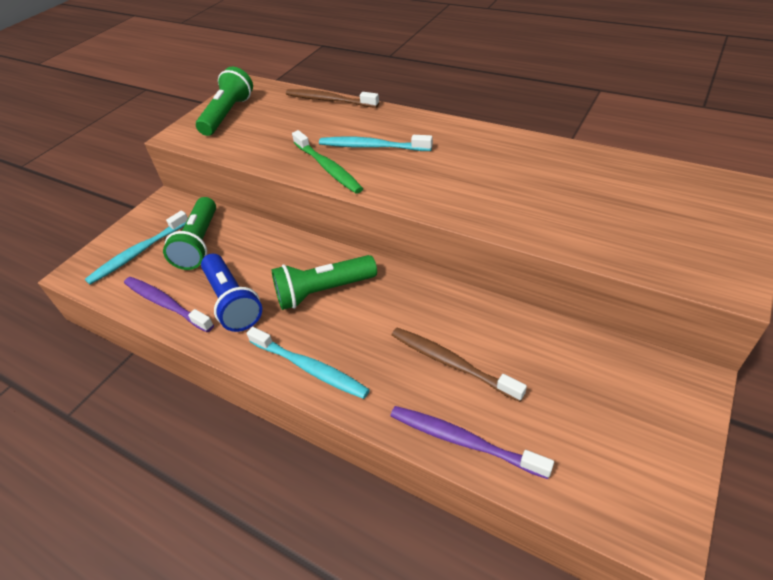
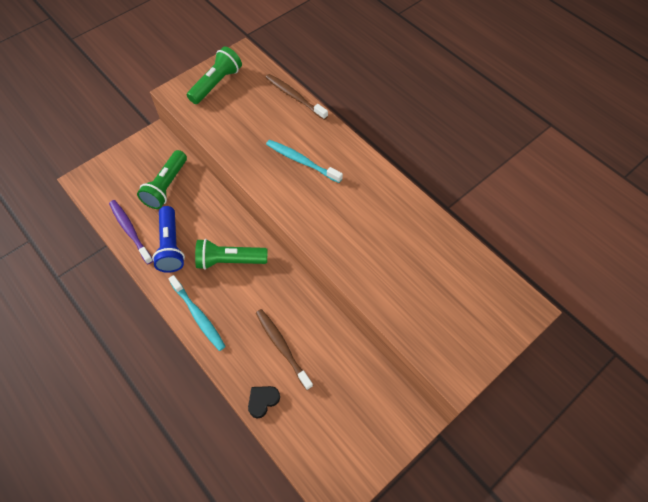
camera: 15 degrees right, 15 degrees up
(138, 253) = (125, 179): turquoise toothbrush -> none
(328, 168) = (262, 170): green toothbrush -> none
(464, 441) = (263, 401): purple toothbrush -> black heart

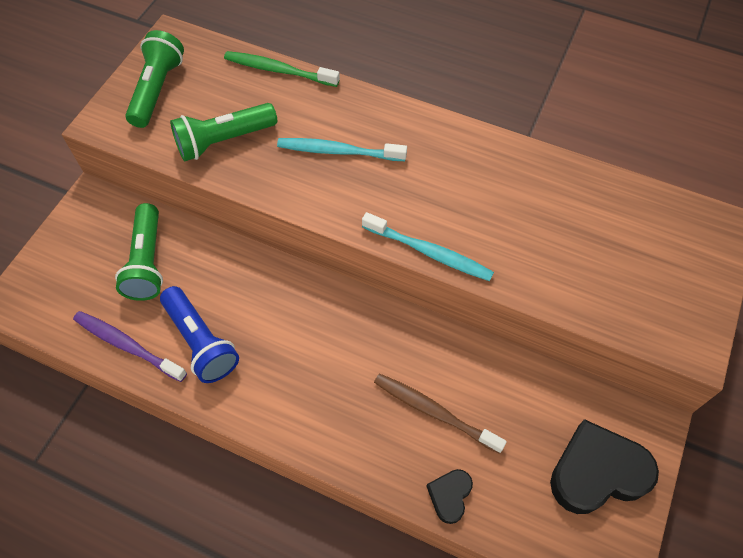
camera: 25 degrees left, 0 degrees up
(198, 315) = (295, 421): turquoise toothbrush -> turquoise toothbrush (429, 252)
(229, 260) = (296, 327): green flashlight -> green flashlight (223, 141)
(295, 97) = (279, 70): brown toothbrush -> green toothbrush
(362, 430) = (597, 472): none -> black heart

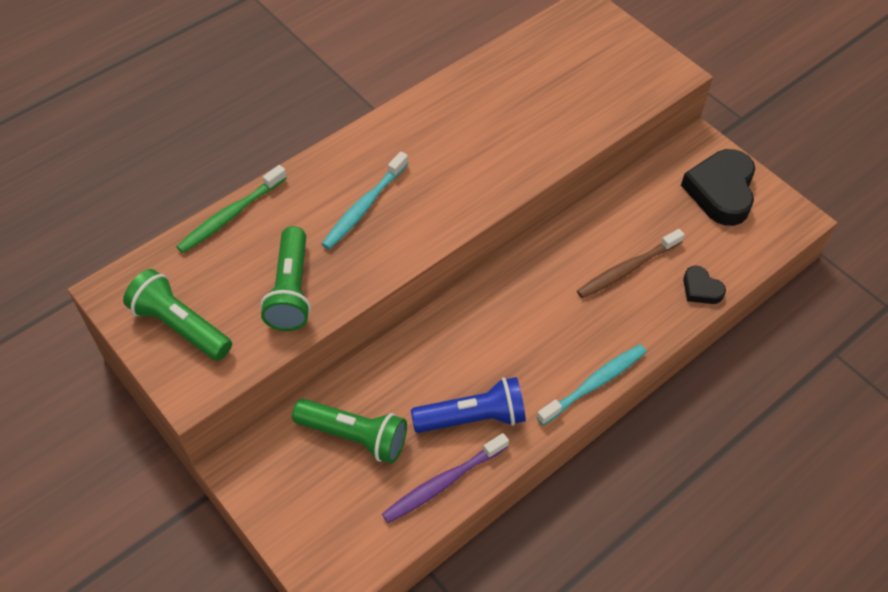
camera: 65 degrees left, 5 degrees down
(429, 252) = (510, 187): turquoise toothbrush -> turquoise toothbrush (594, 384)

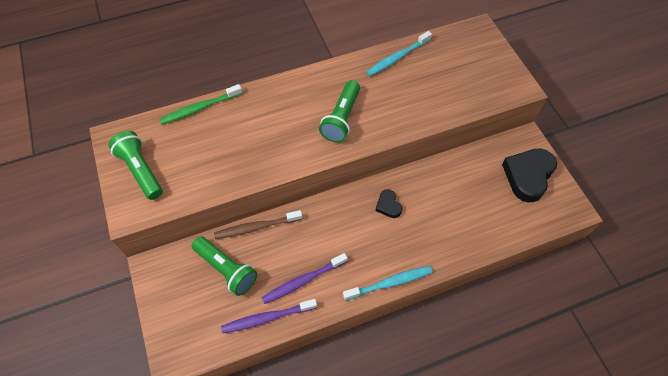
camera: 20 degrees right, 5 degrees up
(291, 291) = (214, 167): green flashlight -> green flashlight (341, 119)
(364, 206) = (282, 125): turquoise toothbrush -> turquoise toothbrush (397, 57)
(473, 418) = (303, 281): blue flashlight -> purple toothbrush
(627, 269) = (443, 211): brown toothbrush -> brown toothbrush (257, 227)
(701, 289) = (487, 240): black heart -> black heart (388, 205)

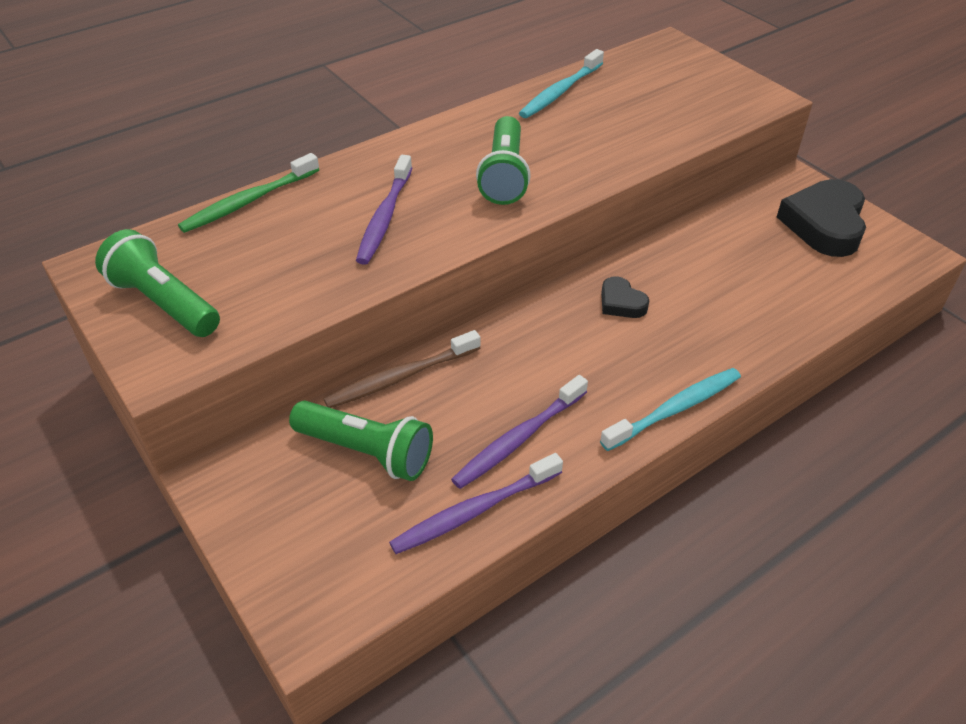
camera: 15 degrees left, 15 degrees down
(267, 135) = (385, 217): none -> purple toothbrush

